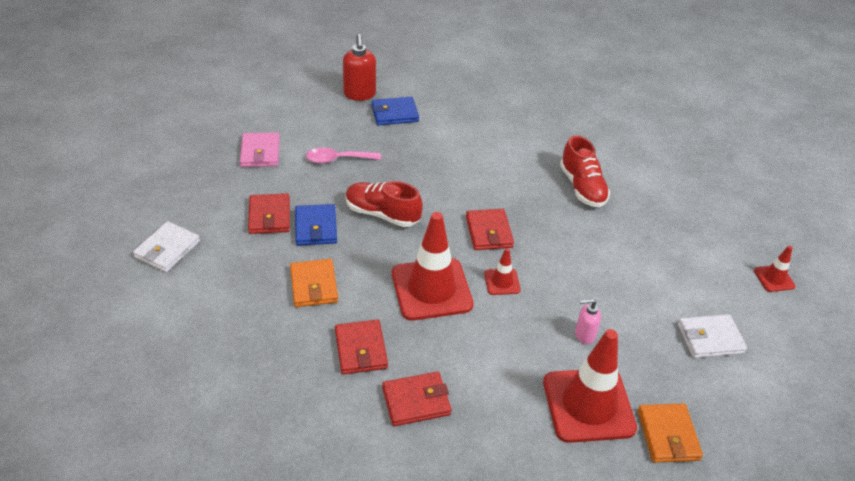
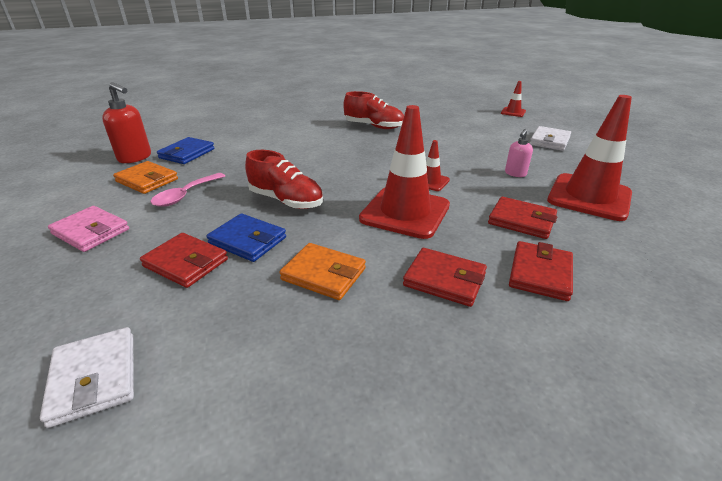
camera: 50 degrees left, 10 degrees down
(382, 214) = (286, 200): red shoe -> red shoe turned 120 degrees counterclockwise
(489, 232) = (372, 167): red wallet -> red wallet (521, 221)
(668, 435) = (633, 181): orange wallet -> orange wallet (147, 180)

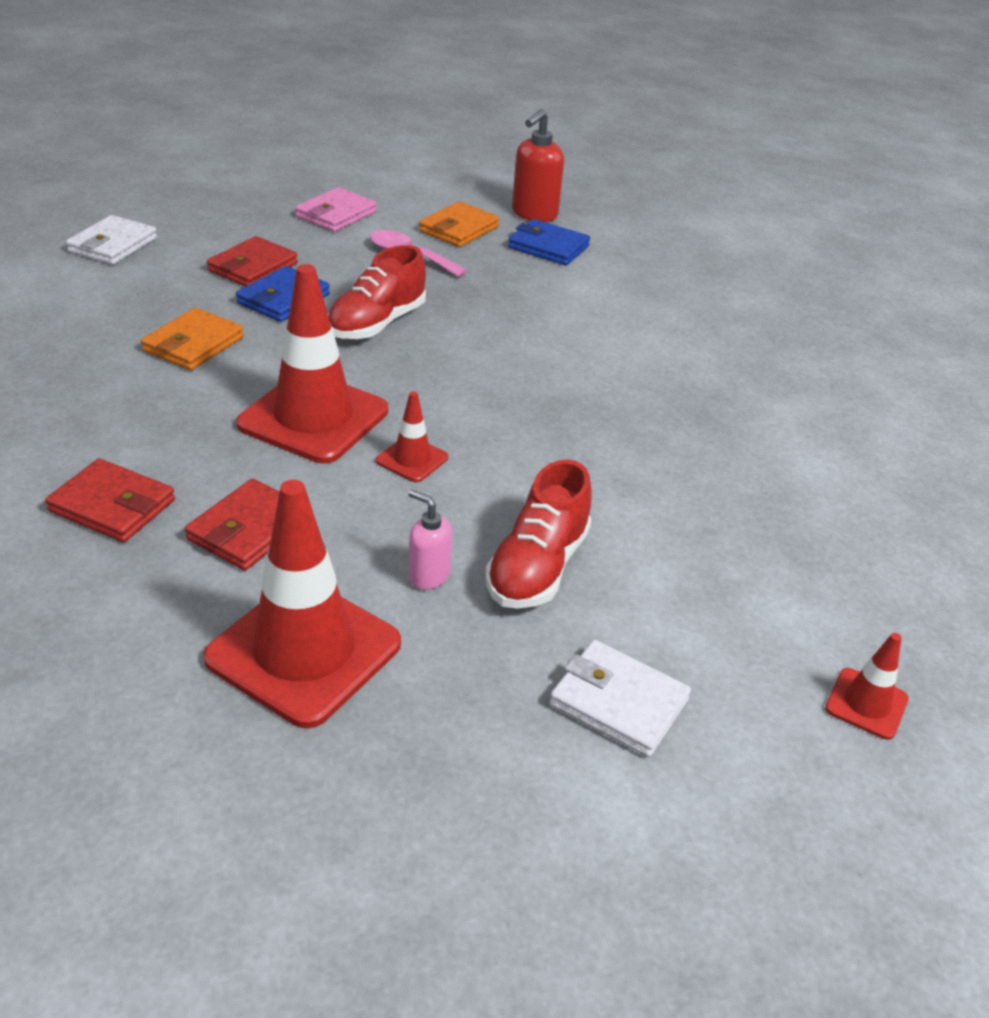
camera: 90 degrees right, 5 degrees up
(95, 378) = (113, 245): white wallet -> white wallet turned 45 degrees counterclockwise
(374, 126) = (693, 428): red shoe -> red shoe (537, 567)
(444, 280) = (141, 424): red wallet -> none

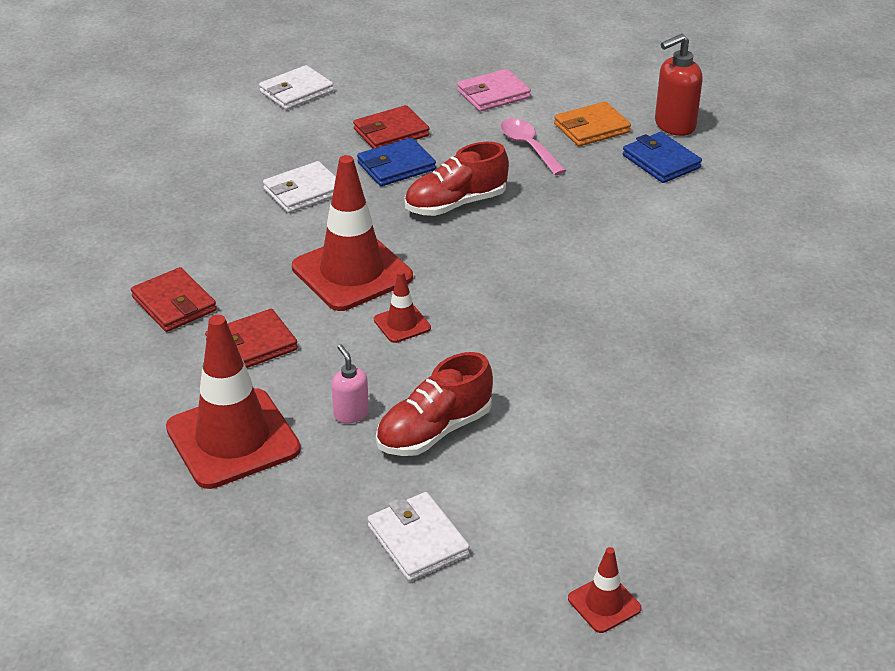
camera: 30 degrees right, 0 degrees up
(194, 344) = (303, 191): orange wallet -> white wallet

